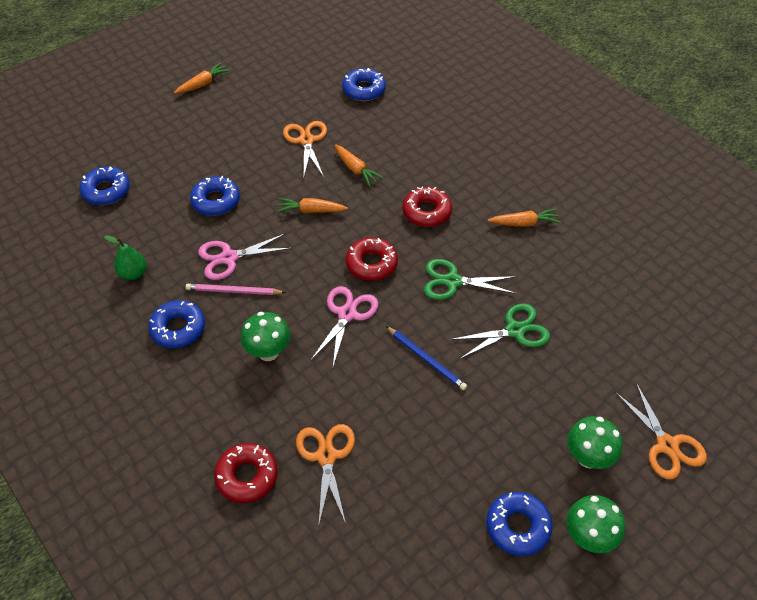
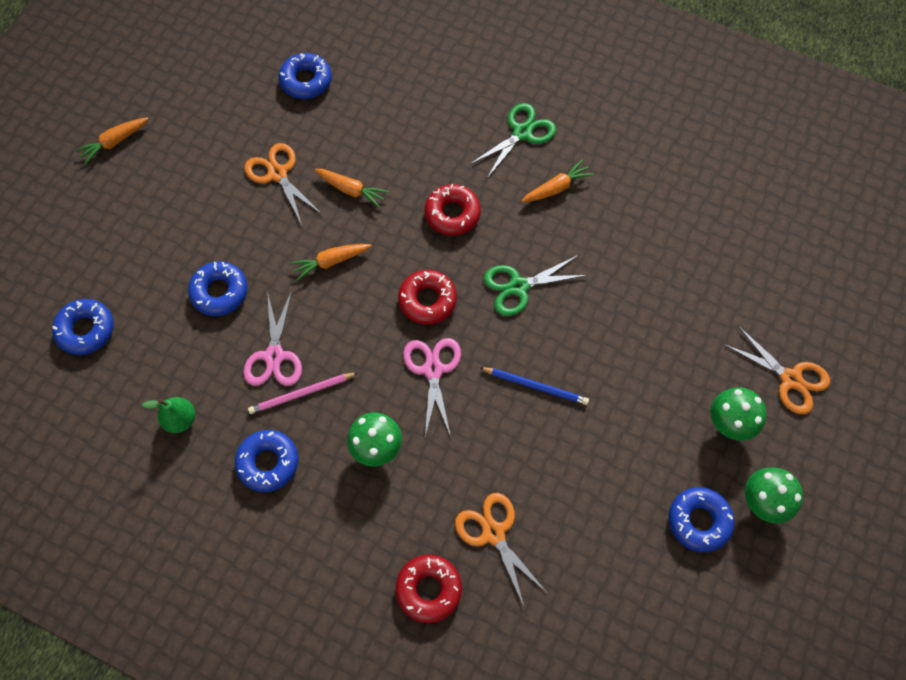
camera: 25 degrees left, 15 degrees up
(203, 84) = (114, 142): orange carrot -> orange carrot turned 150 degrees counterclockwise
(229, 258) = (274, 356): pink scissors -> pink scissors turned 45 degrees counterclockwise
(515, 330) = (604, 317): green scissors -> green scissors (522, 133)

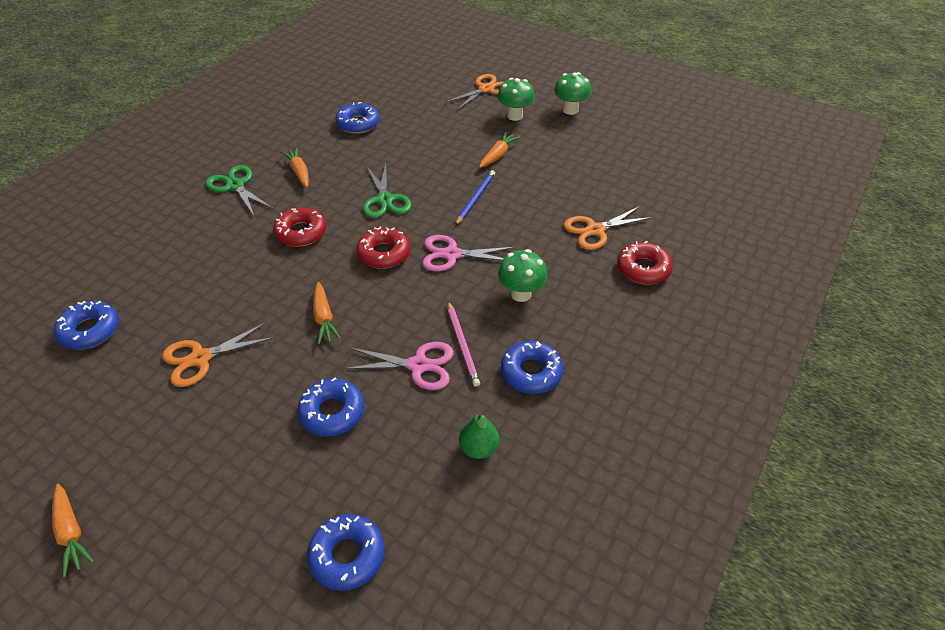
camera: 85 degrees left, 20 degrees down
(351, 190) = (247, 299): orange carrot -> orange carrot (498, 155)
(699, 521) = (583, 136): blue donut -> blue donut (358, 124)

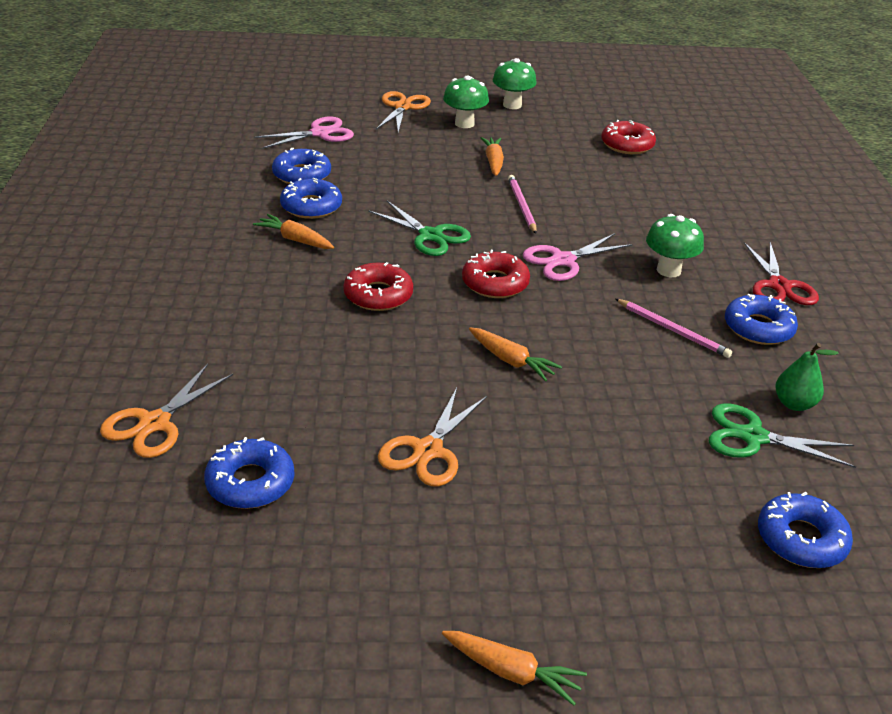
camera: 35 degrees left, 10 degrees down
(235, 186) = (233, 276): green scissors -> green scissors (753, 437)
(332, 412) = (631, 435): blue donut -> blue donut (311, 206)
(418, 365) = (657, 363): pink scissors -> pink scissors (320, 133)
(475, 198) = (521, 206): blue pencil -> pink pencil
(594, 344) = (779, 286): none -> red scissors
(595, 230) = (664, 197): orange scissors -> orange scissors (155, 423)
(643, 269) = (742, 214): red donut -> red donut (627, 145)

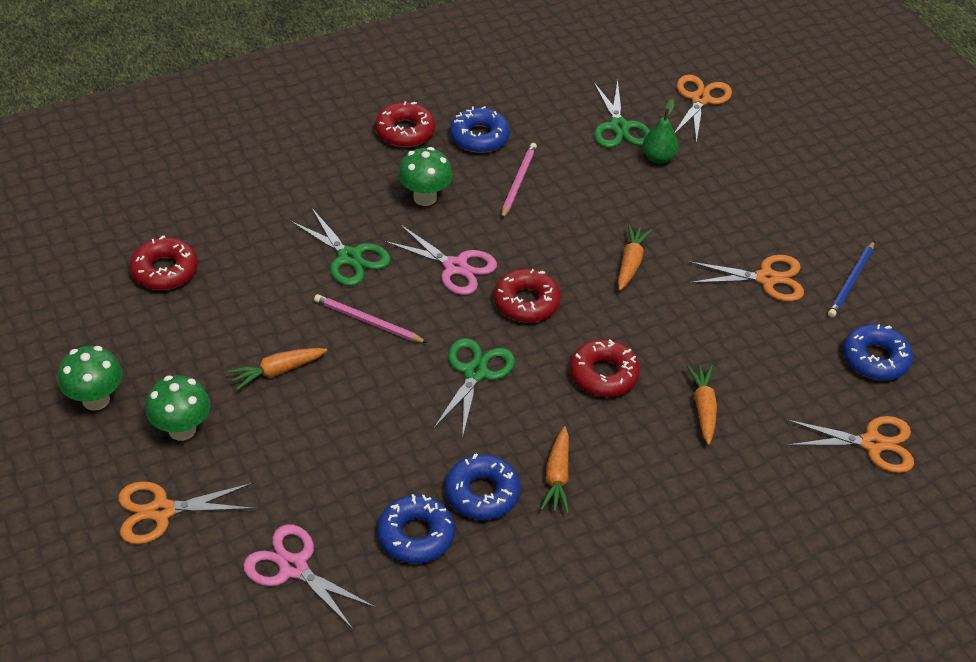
camera: 115 degrees left, 10 degrees up
(376, 524) = (851, 281): none -> blue pencil
(511, 672) = (897, 194): orange carrot -> orange carrot (703, 408)
(521, 206) = (367, 321): pink pencil -> pink pencil turned 60 degrees clockwise
(603, 216) = (349, 257): none -> green scissors
(779, 286) = (405, 131): red scissors -> red donut
(794, 404) = (566, 112): green pear -> green pear (658, 158)
(801, 539) = (700, 99): blue donut -> orange scissors

